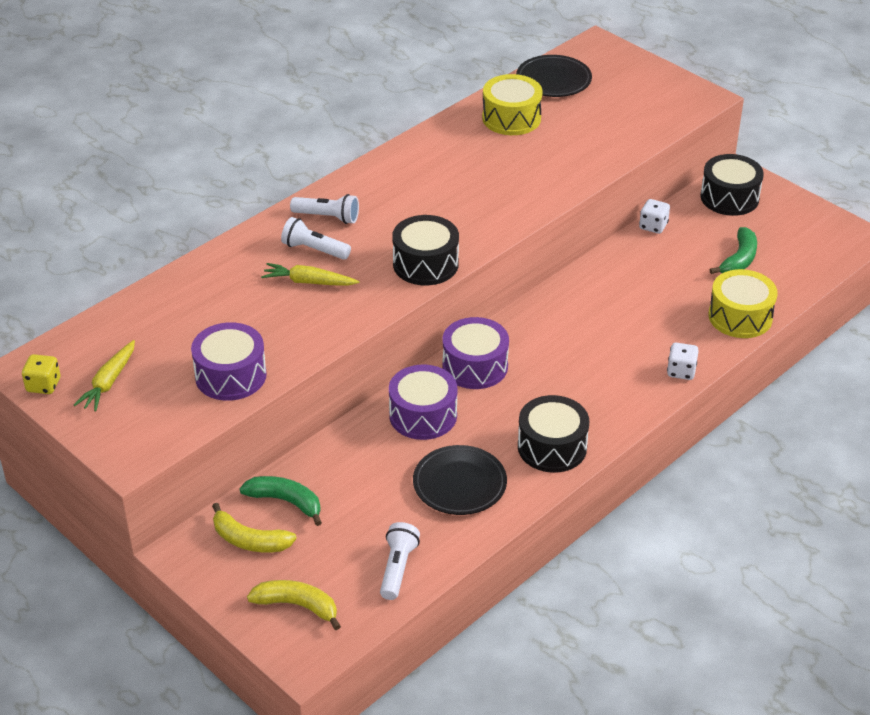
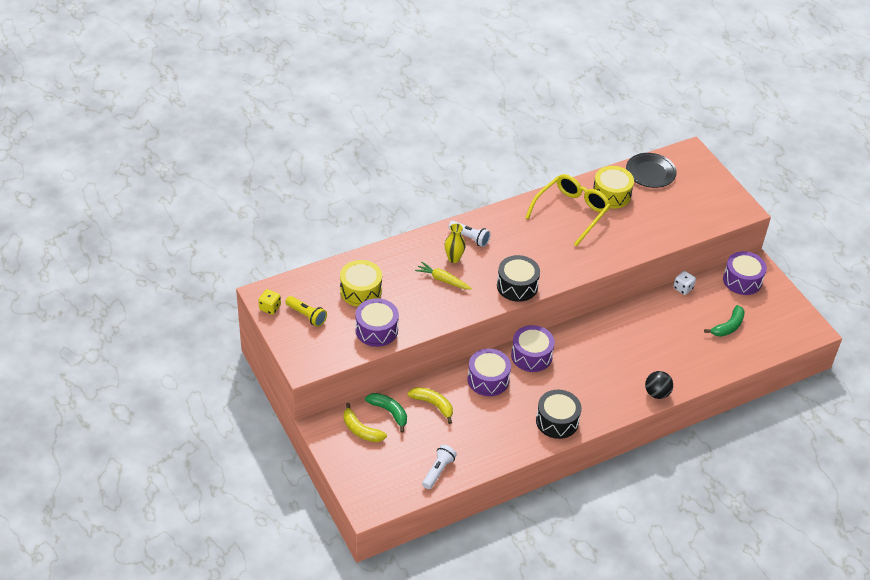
camera: 15 degrees right, 5 degrees up
(109, 382) = (306, 316): yellow carrot -> yellow flashlight
(297, 606) = (374, 477): yellow banana -> yellow banana (433, 405)
(314, 250) = (453, 258): white flashlight -> yellow vase
(459, 484) = (493, 429): black plate -> none
(464, 152) = (571, 212): none -> yellow glasses
(681, 371) = (657, 393): white dice -> black ball
(729, 197) = (742, 280): black drum -> purple drum
(740, 317) = (710, 366): yellow drum -> yellow drum (360, 291)

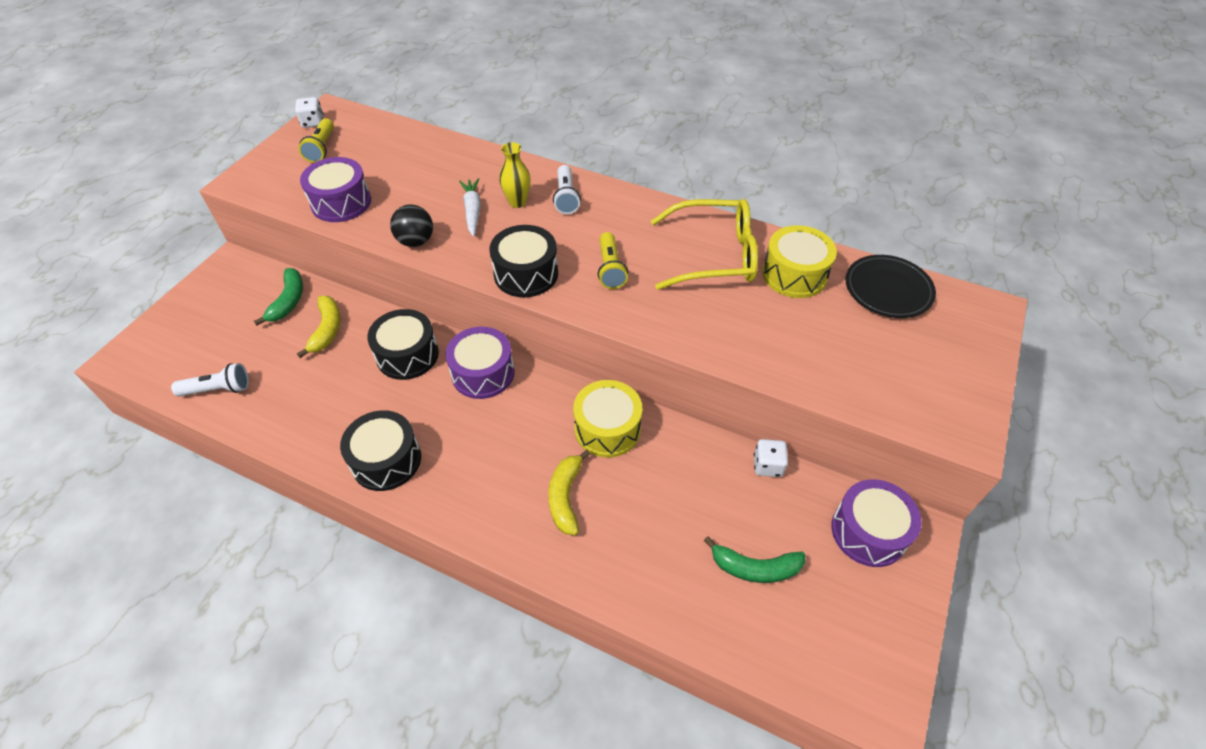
camera: 55 degrees right, 5 degrees up
(270, 308) = (313, 122): yellow dice -> white dice
(360, 291) = (394, 164): yellow drum -> yellow drum (607, 428)
(361, 430) = (244, 294): yellow banana -> yellow banana (565, 497)
(443, 280) = (472, 211): yellow carrot -> white carrot
(488, 379) = (407, 355): purple drum -> black drum
(544, 254) = (610, 269): none -> yellow flashlight
(657, 393) = (532, 549): black ball -> black ball (416, 241)

